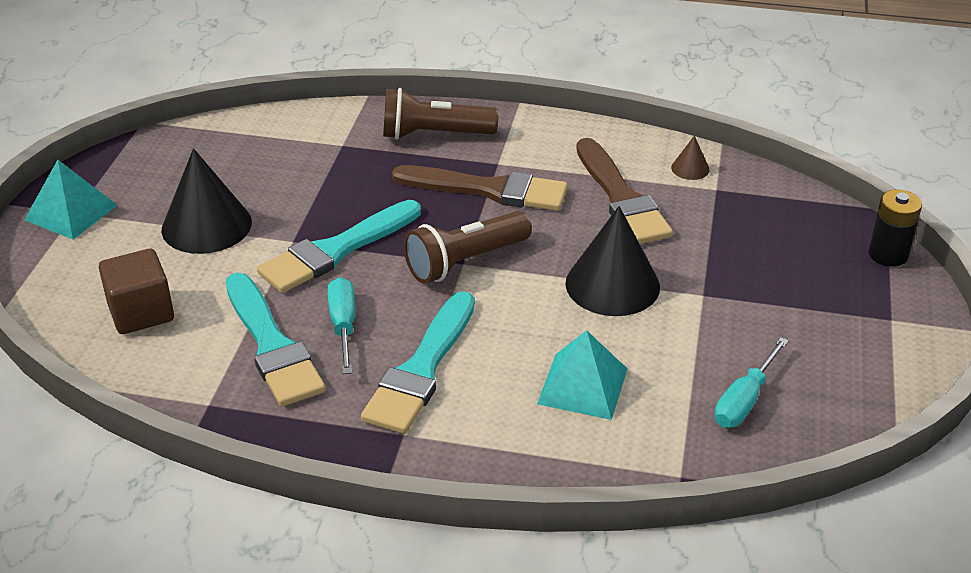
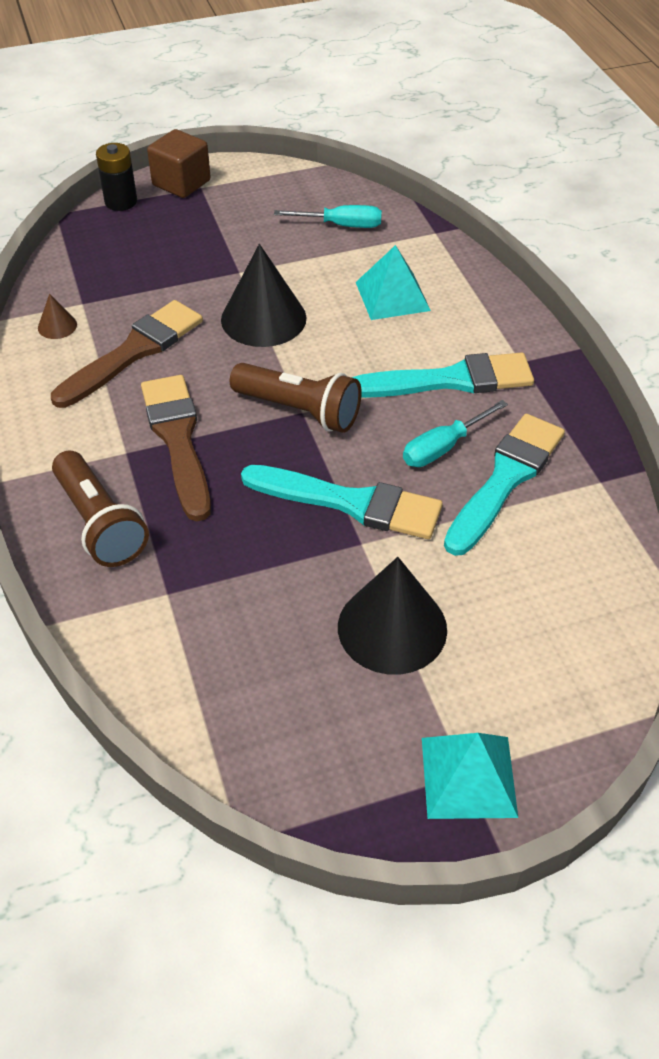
camera: 120 degrees left, 10 degrees up
(141, 312) = (551, 596): brown cube -> brown cube (181, 183)

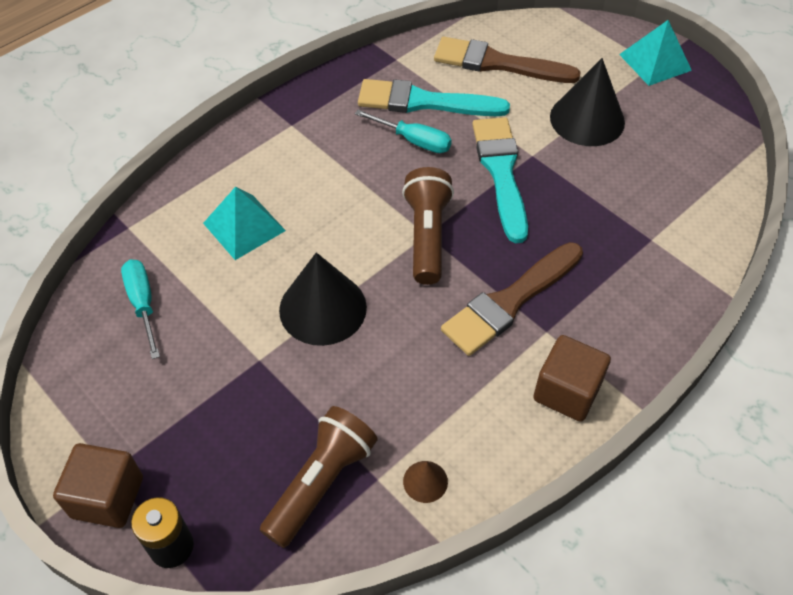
camera: 115 degrees left, 5 degrees up
(56, 438) = (567, 391): none -> brown cube
(100, 524) = (627, 310): brown flashlight -> brown flashlight (321, 483)
(134, 352) = (424, 390): brown brush -> brown brush (497, 63)
(450, 380) = (337, 158): turquoise brush -> none

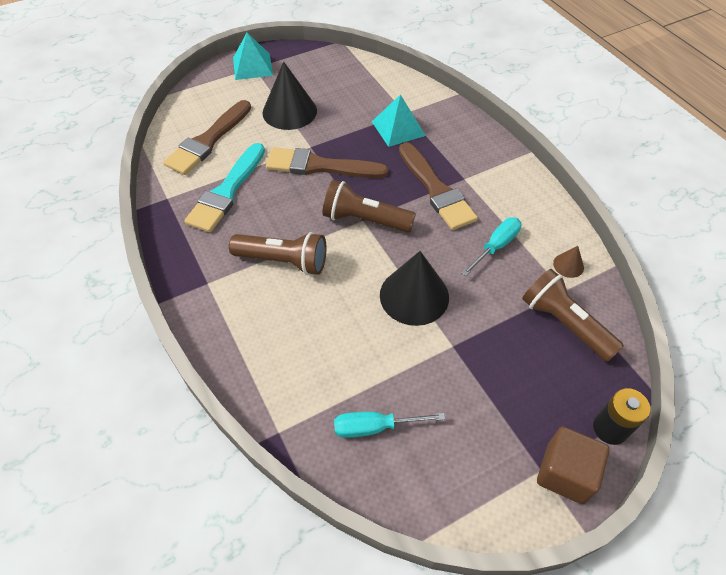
camera: 75 degrees left, 0 degrees up
(244, 226) = (312, 336): turquoise pyramid -> turquoise pyramid (398, 128)
(338, 177) = (283, 261): none -> brown flashlight
(413, 141) = (266, 207): turquoise screwdriver -> turquoise screwdriver (496, 246)
(501, 172) = (320, 166): turquoise brush -> brown brush
(567, 391) = (512, 181): brown cube -> none

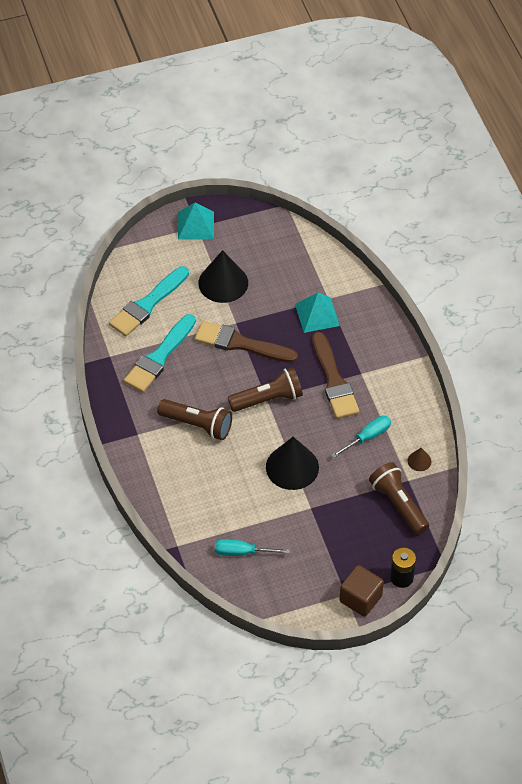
camera: 10 degrees right, 0 degrees up
(208, 141) = (147, 304): brown brush -> turquoise brush
(364, 220) = (268, 399): brown flashlight -> brown flashlight turned 135 degrees clockwise

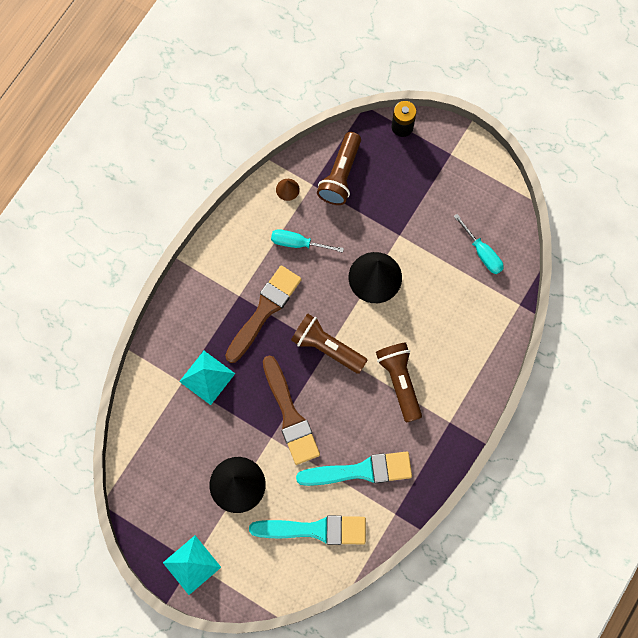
camera: 130 degrees left, 20 degrees up
(360, 598) = (445, 141): brown cube -> none

